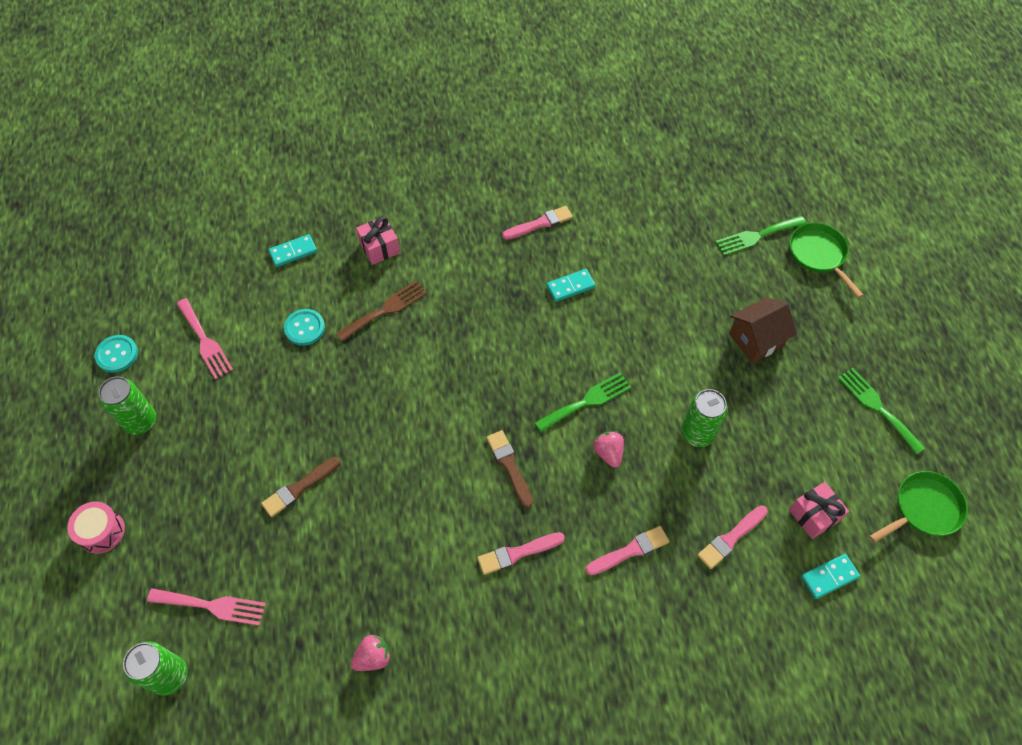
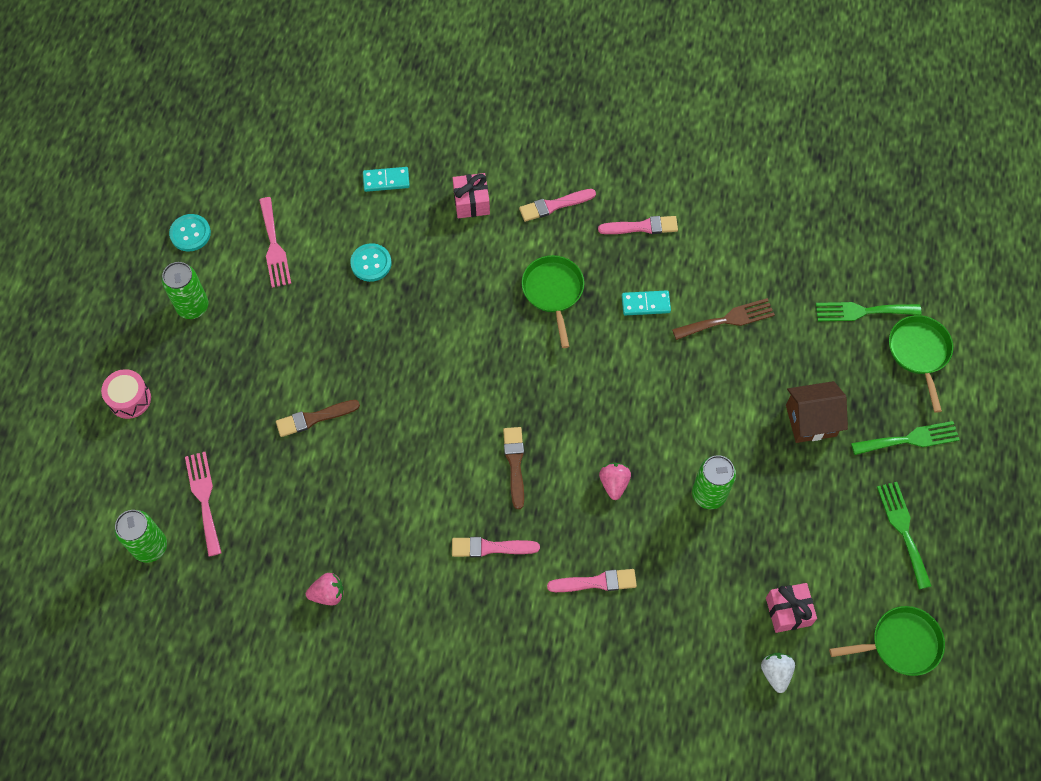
camera: 20 degrees right, 5 degrees up
(212, 606) = (204, 499): pink fork -> pink fork turned 135 degrees counterclockwise
(385, 310) = (454, 270): brown fork -> brown fork (727, 320)
(484, 301) = (553, 292): none -> green pan
(586, 401) = (614, 426): green fork -> green fork (909, 439)
(731, 538) = (697, 604): pink brush -> pink brush (554, 205)
(829, 577) = (775, 673): turquoise domino -> white strawberry

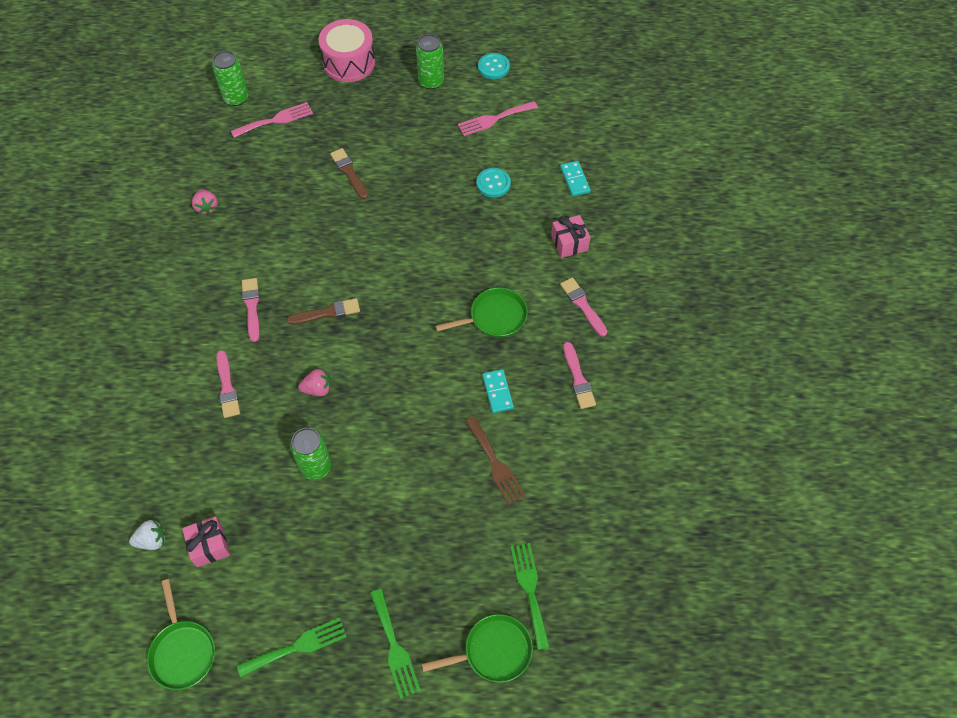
camera: 80 degrees right, 5 degrees down
(130, 399) = (349, 62): pink drum -> pink drum, size x1.66
(810, 420) = (401, 549): brown house -> none

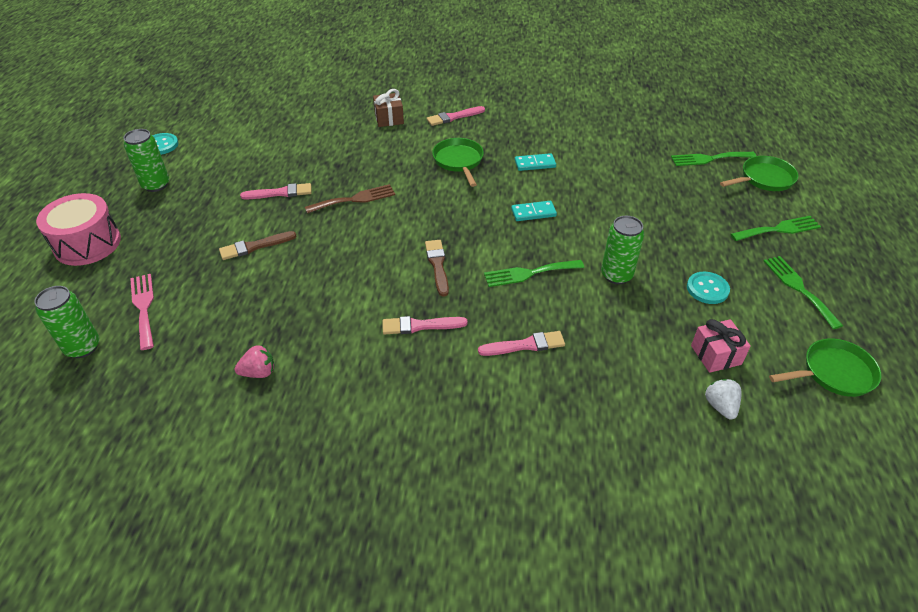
camera: 85 degrees left, 15 degrees down
(317, 389) = (529, 273): pink strawberry -> green fork
(493, 183) = (309, 153): turquoise button -> turquoise button (707, 289)
(493, 651) = (764, 179): green pan -> green pan turned 75 degrees clockwise
(494, 119) = (229, 148): pink fork -> none
(495, 463) = (603, 169): brown fork -> brown fork (354, 199)
(569, 243) = (389, 118): pink gift -> brown gift
(575, 180) = (322, 111): turquoise domino -> turquoise domino (533, 212)
(578, 378) = (523, 124): pink brush -> pink brush (280, 193)

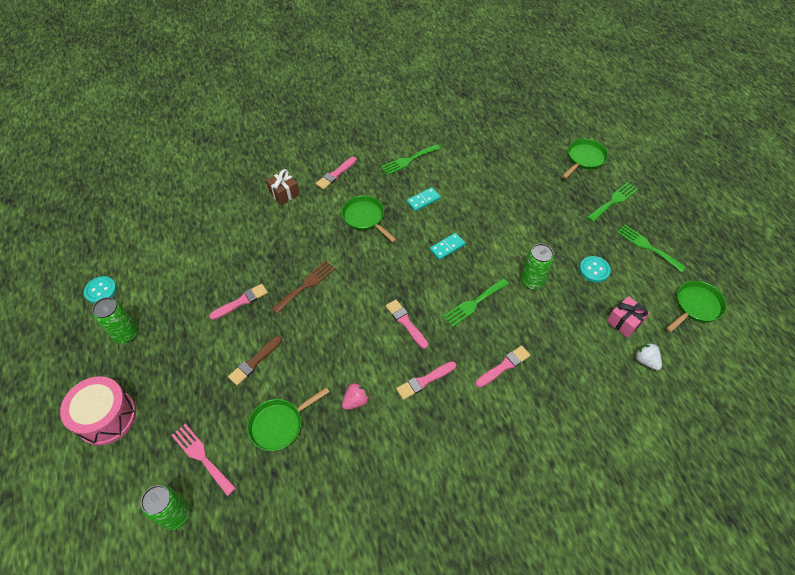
camera: 25 degrees left, 10 degrees up
(238, 308) = (279, 424): none -> green pan
(259, 372) = (332, 472): pink strawberry -> pink strawberry (356, 401)
(437, 265) = (406, 322): brown brush -> pink brush
(709, 159) = (541, 152): green fork -> green fork (408, 160)

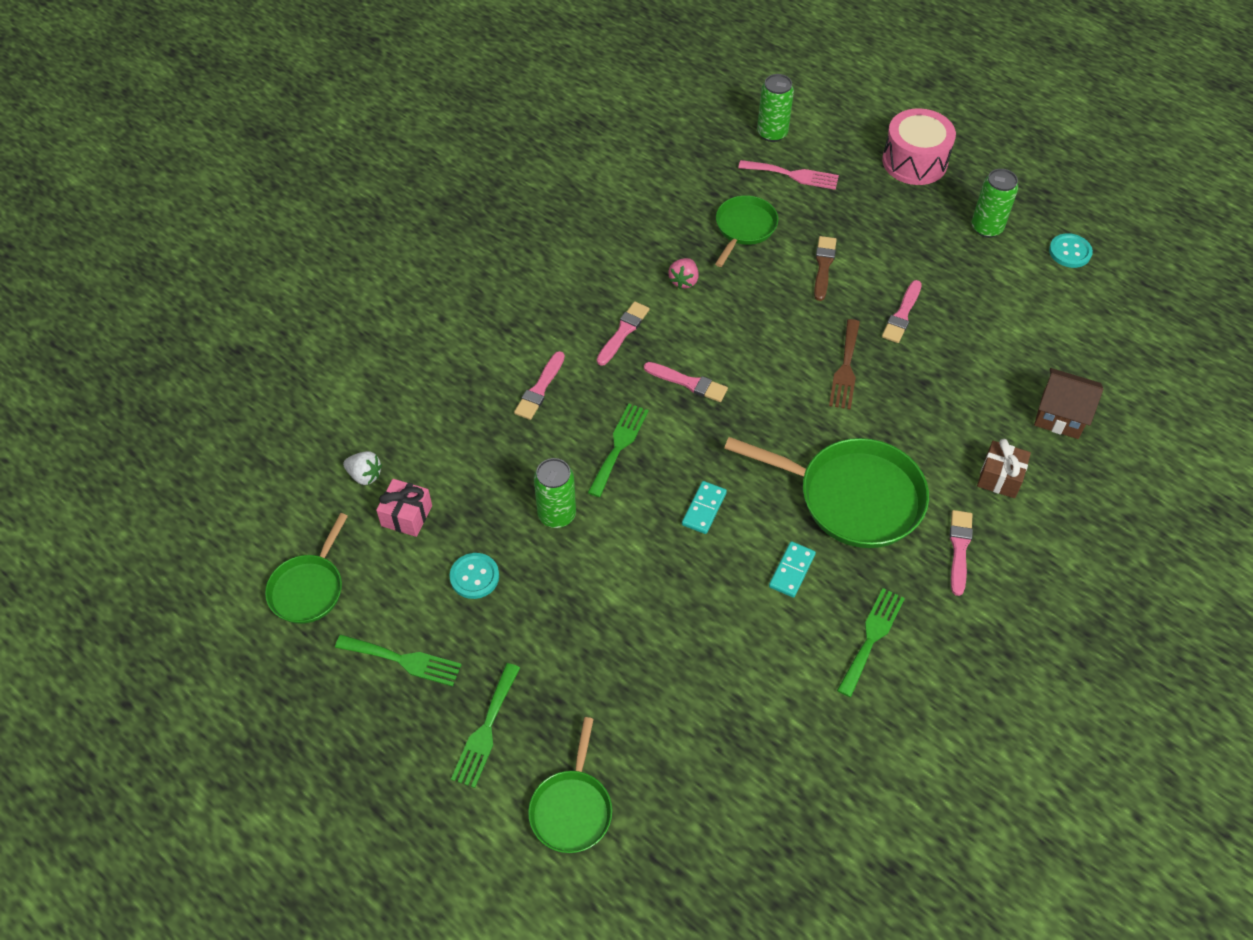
camera: 150 degrees right, 0 degrees up
(222, 206) = (1060, 415): none -> brown house
(365, 218) = (852, 497): green pan -> green pan, size x1.73

